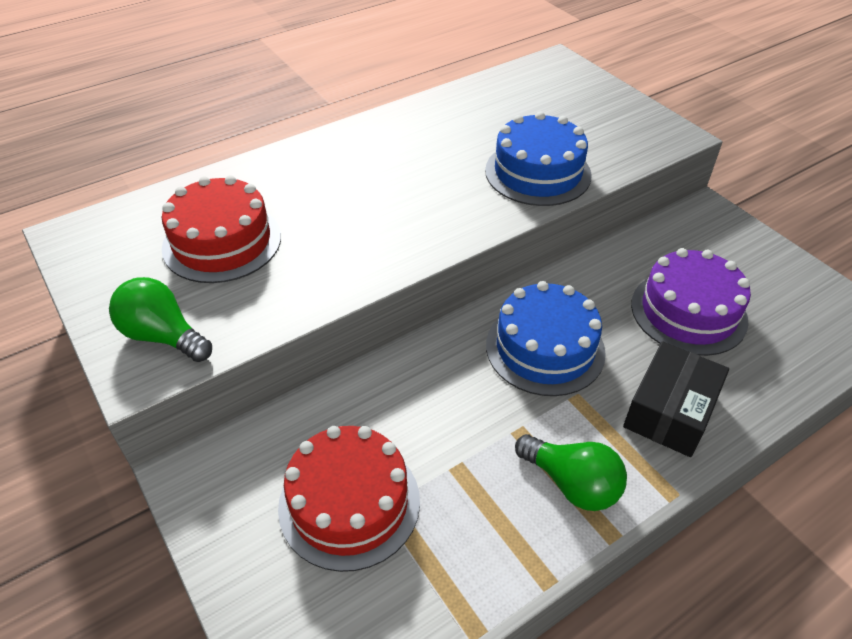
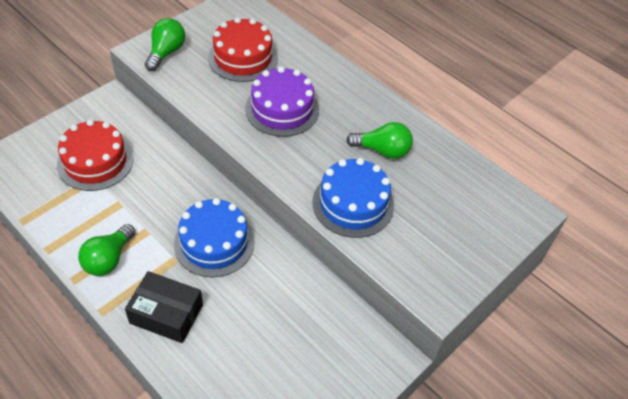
camera: 75 degrees right, 5 degrees up
(453, 138) = (382, 150): none -> green light bulb
(688, 312) = (263, 332): purple cake -> purple cake (282, 109)

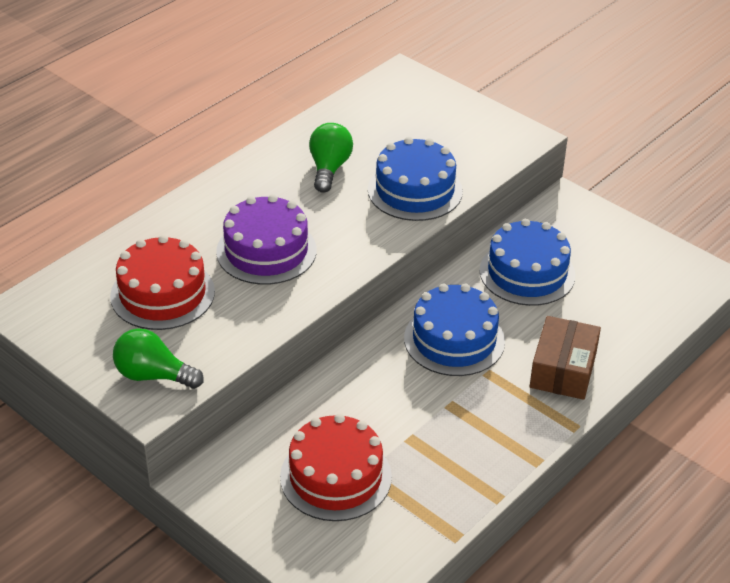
camera: 90 degrees left, 10 degrees down
(108, 259) = (500, 433): green light bulb -> none
(166, 314) = (563, 370): black box -> brown box
(290, 306) = (527, 273): none -> blue cake

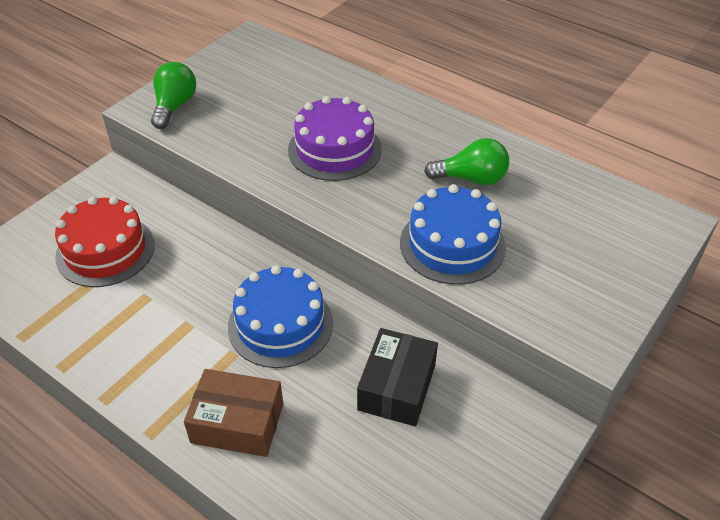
camera: 85 degrees right, 5 degrees up
(162, 294) = (271, 99): red cake -> none
(527, 273) = (397, 387): blue cake -> black box

